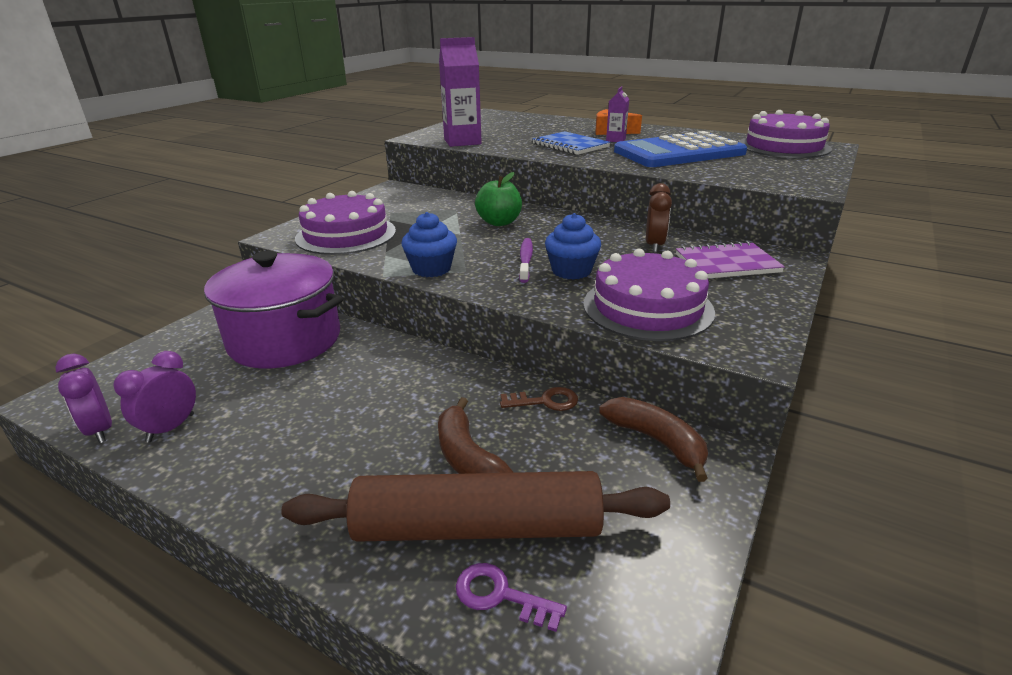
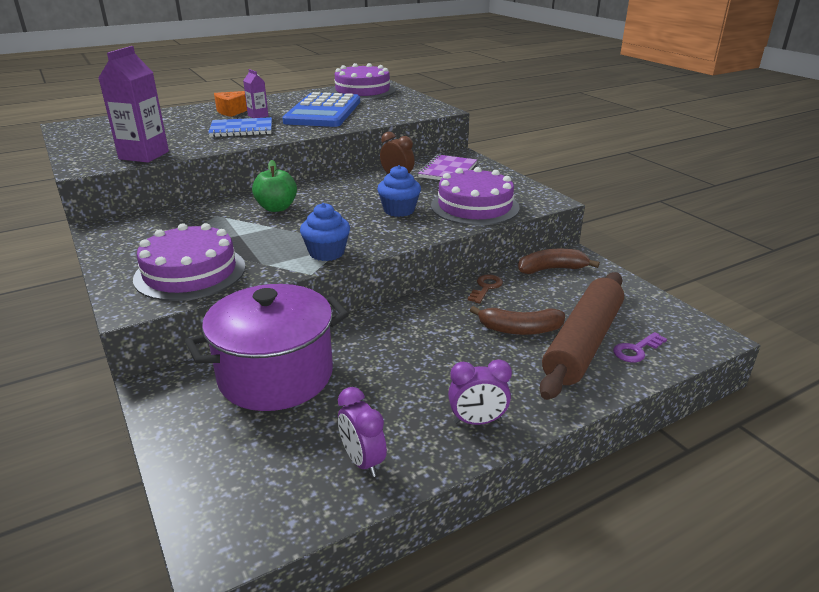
camera: 60 degrees left, 0 degrees up
(100, 430) = (322, 510): purple clock -> purple clock (477, 421)
(525, 260) = (361, 218): purple toothbrush -> none

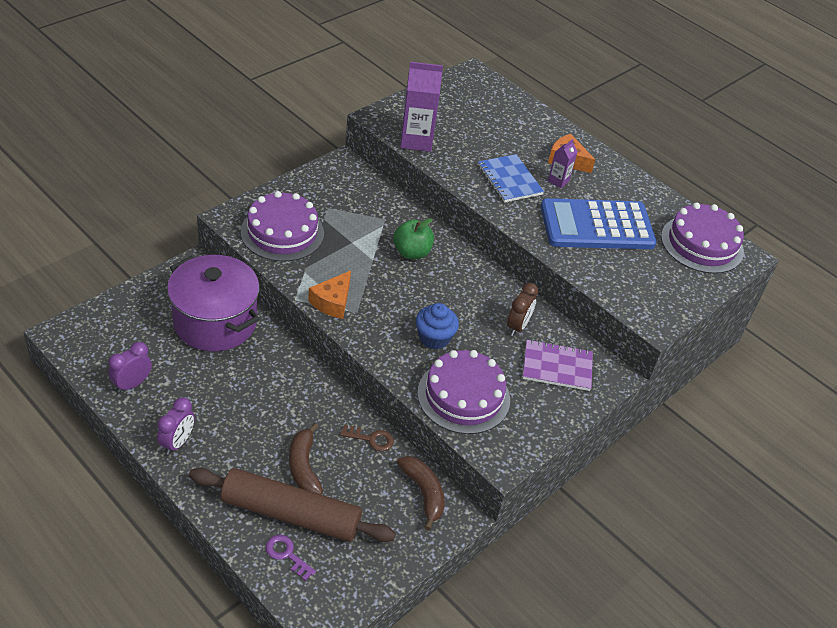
camera: 70 degrees right, 15 degrees up
(327, 253) = (332, 302): blue cupcake -> orange cheese
(477, 421) = (177, 442): purple clock -> purple clock turned 135 degrees counterclockwise

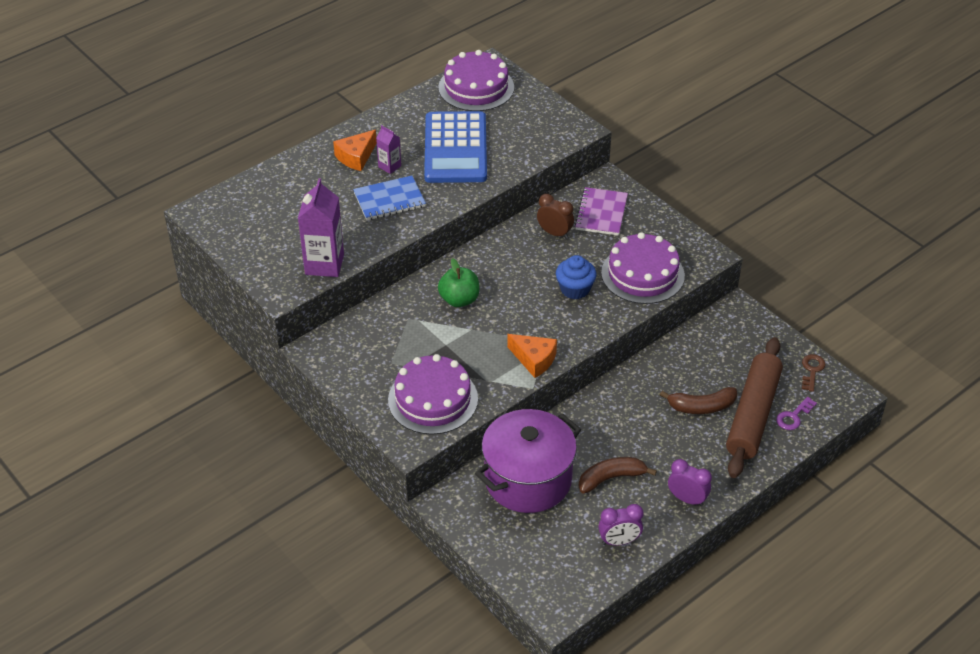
camera: 80 degrees left, 0 degrees up
(132, 384) = (619, 541): purple clock -> purple clock turned 60 degrees counterclockwise
(371, 439) = (664, 360): brown key -> brown key (812, 370)
(423, 493) = (717, 328): brown banana -> brown banana (611, 478)

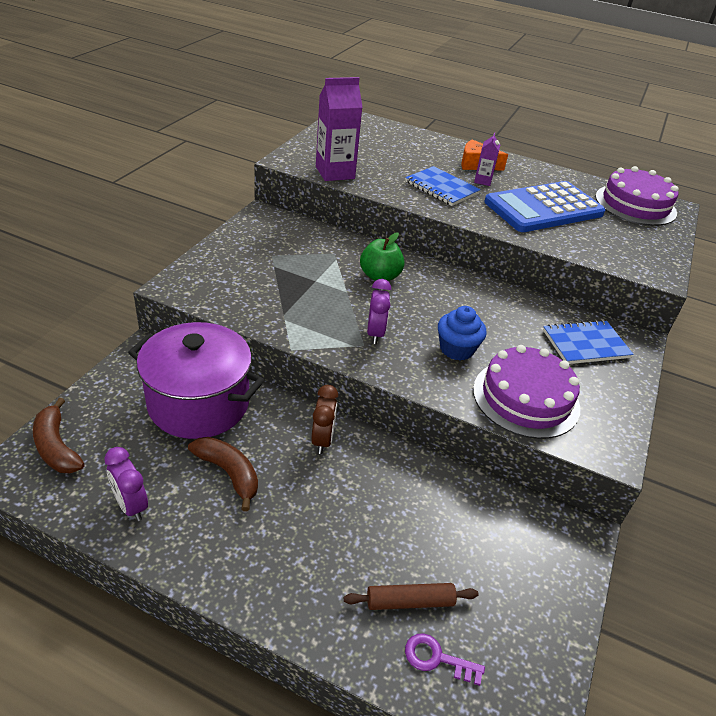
camera: 60 degrees right, 5 degrees down
(433, 399) = (238, 288): purple cake -> none
(534, 359) = (333, 341): orange cheese -> none
(554, 233) = (523, 317): brown clock -> brown clock (322, 440)
(601, 213) = (585, 344): purple notebook -> blue notebook
(687, 499) = (224, 560): purple clock -> purple clock (375, 333)
(701, 406) = (390, 536): brown banana -> brown banana (56, 447)
(753, 415) = (410, 602): brown rolling pin -> brown rolling pin, size x0.48
(812, 370) = (541, 660): brown key -> none

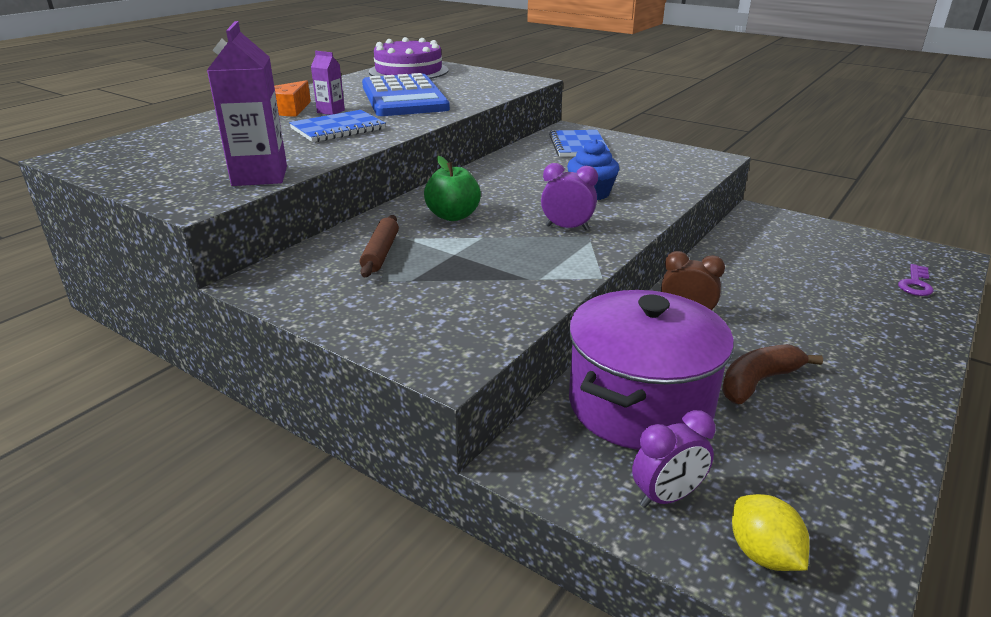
camera: 75 degrees left, 10 degrees down
(56, 447) = (763, 554): brown banana -> yellow lemon
(131, 505) = (842, 462): purple clock -> purple clock (667, 496)
(410, 602) = (869, 289): brown rolling pin -> brown rolling pin (381, 253)
(526, 398) = (658, 176): purple cake -> none

